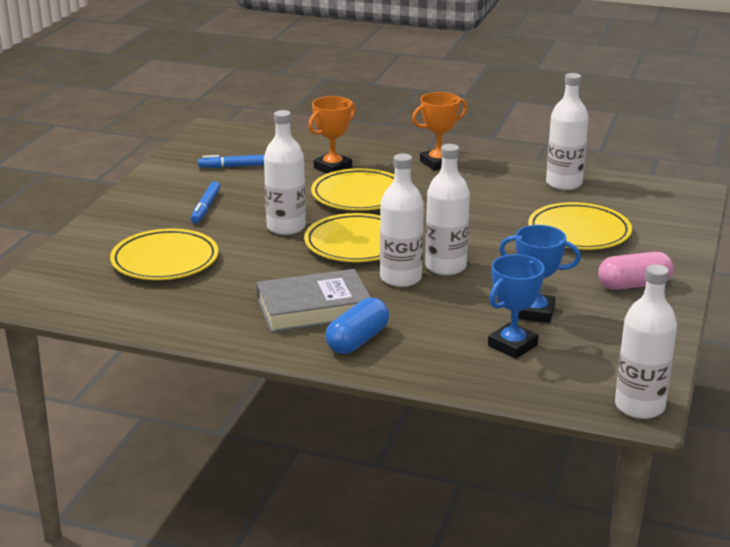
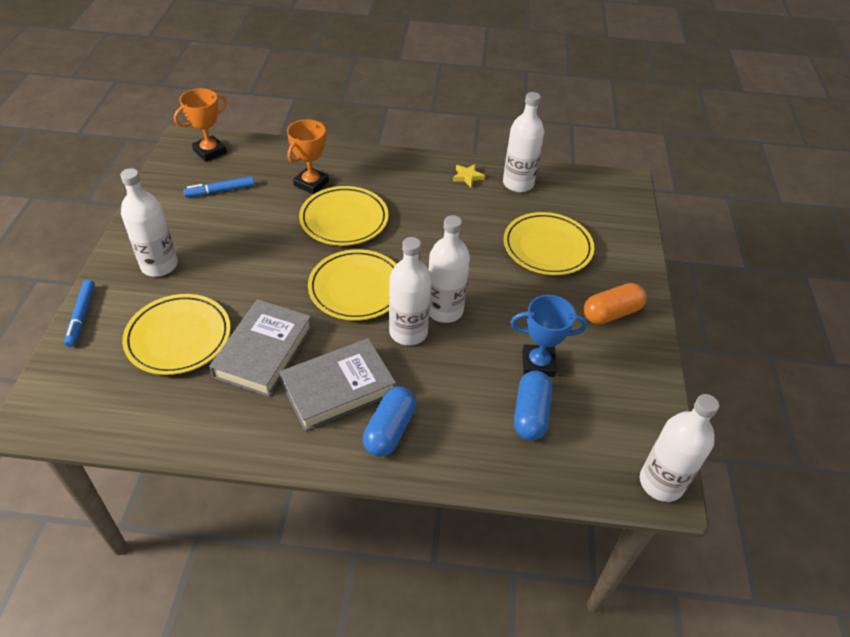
camera: 15 degrees left, 20 degrees up
(205, 207) = (203, 253): blue marker -> blue marker (81, 316)
(246, 277) = (264, 352): none -> grey book
(286, 227) = (286, 273): white bottle -> white bottle (159, 265)
(438, 163) = (404, 167): orange trophy -> orange trophy (210, 151)
(507, 175) = (467, 177): none -> yellow star
(512, 345) = (530, 414): blue trophy -> blue capsule
(634, 285) = (611, 313): pink capsule -> orange capsule

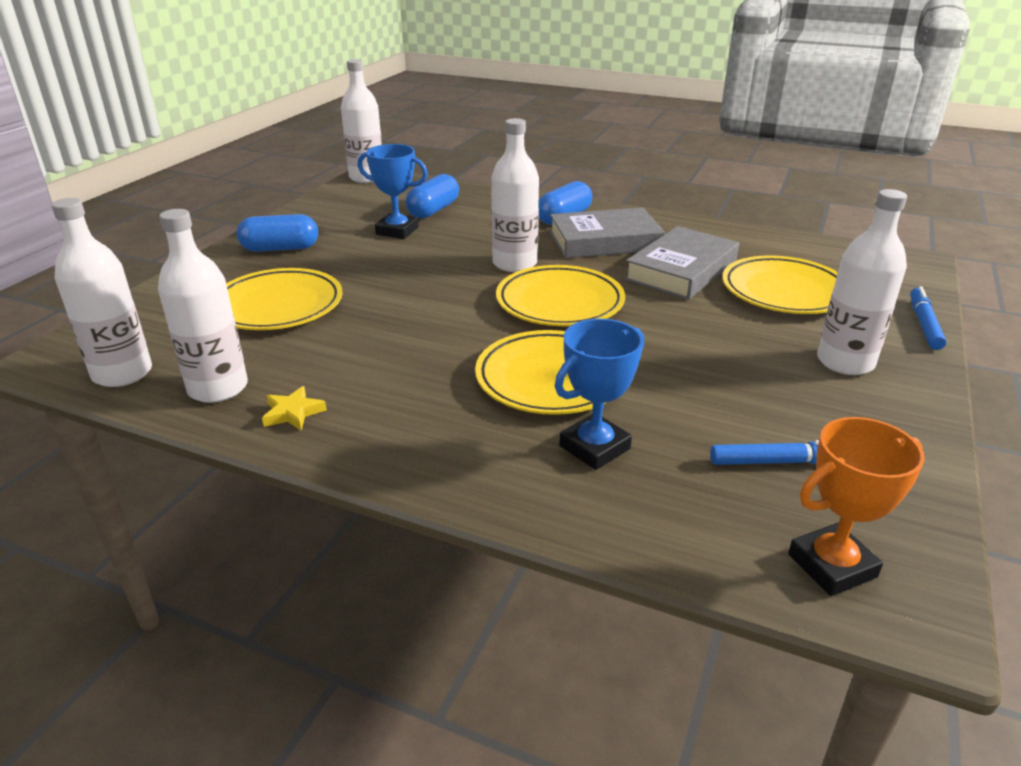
camera: 160 degrees left, 15 degrees down
(311, 184) = (594, 447): orange trophy -> blue trophy
(444, 310) = (462, 273): white bottle -> white bottle (122, 373)
(611, 313) = (280, 249): orange capsule -> blue capsule

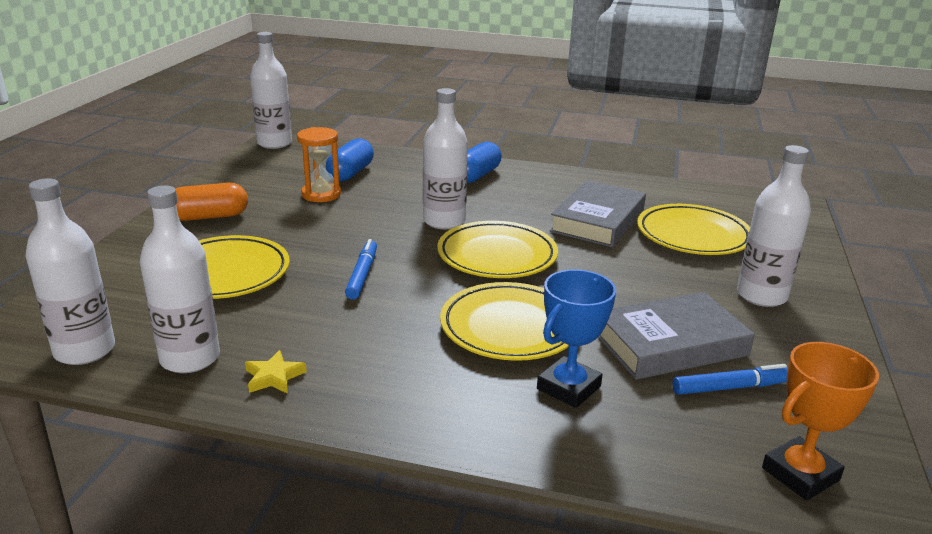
camera: 10 degrees left, 5 degrees down
(280, 249) = (209, 217): blue capsule -> orange capsule
(397, 231) = (321, 194): blue trophy -> orange hourglass
(604, 241) = (521, 196): grey book -> grey book (670, 344)
(924, 324) = (816, 258): blue marker -> blue marker (362, 275)

